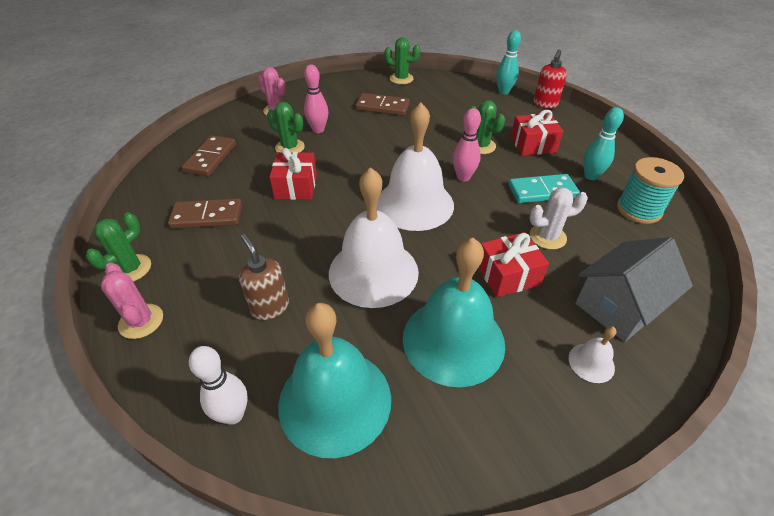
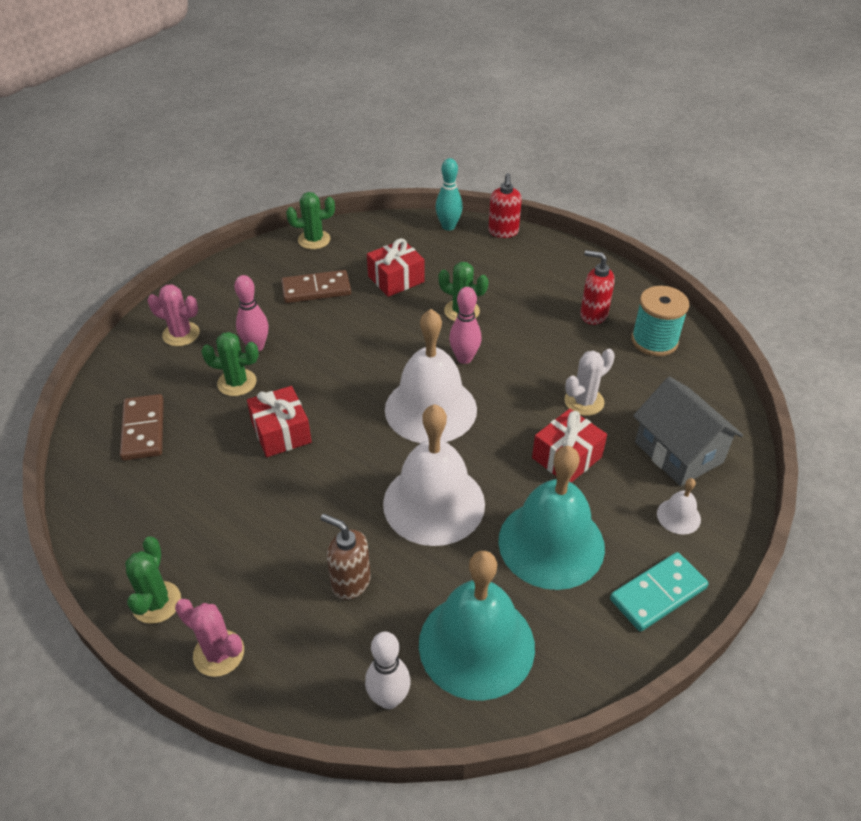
camera: 25 degrees left, 0 degrees up
(207, 216) = (199, 507): brown domino -> none
(533, 144) = (516, 292): red gift -> red gift (396, 279)
(542, 191) = (554, 349): turquoise domino -> turquoise domino (658, 593)
(591, 176) = (593, 315): turquoise bowling pin -> red soap dispenser
(619, 306) = (678, 452): grey house -> grey house turned 60 degrees counterclockwise

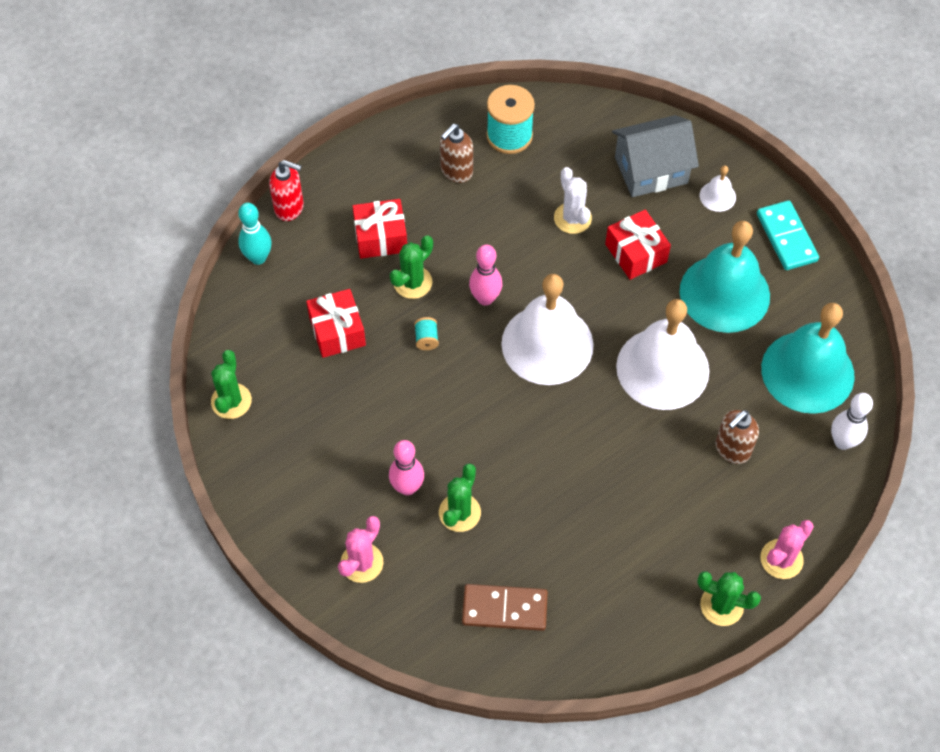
camera: 75 degrees left, 15 degrees up
(281, 432) = (543, 480): red gift -> red gift (381, 237)
(316, 289) = (328, 414): brown domino -> none
(407, 330) = (426, 339): none -> turquoise spool
(593, 315) = (456, 171): red soap dispenser -> brown soap dispenser

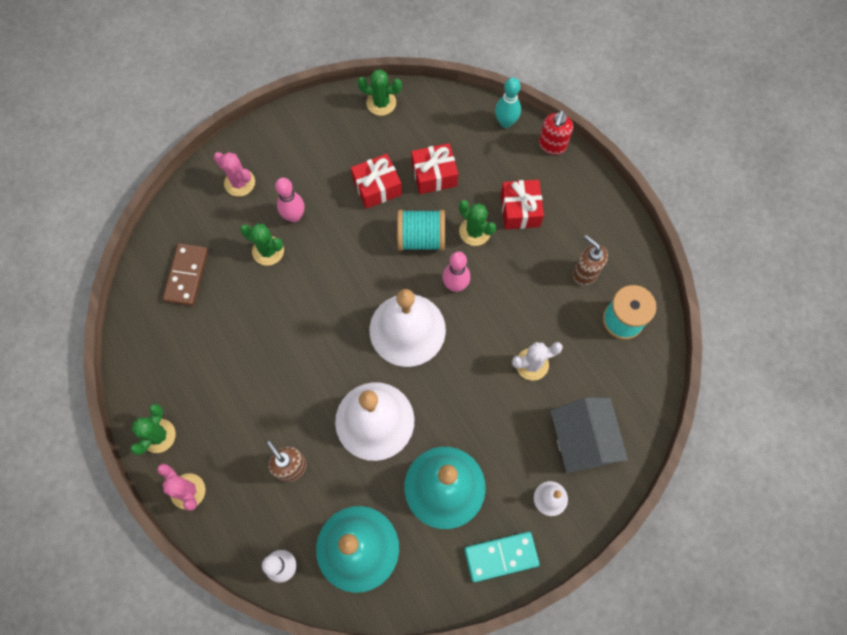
camera: 95 degrees right, 10 degrees up
(426, 339) = (421, 238): turquoise spool -> turquoise spool, size x2.20
(636, 253) = (492, 414): red gift -> red gift (377, 187)

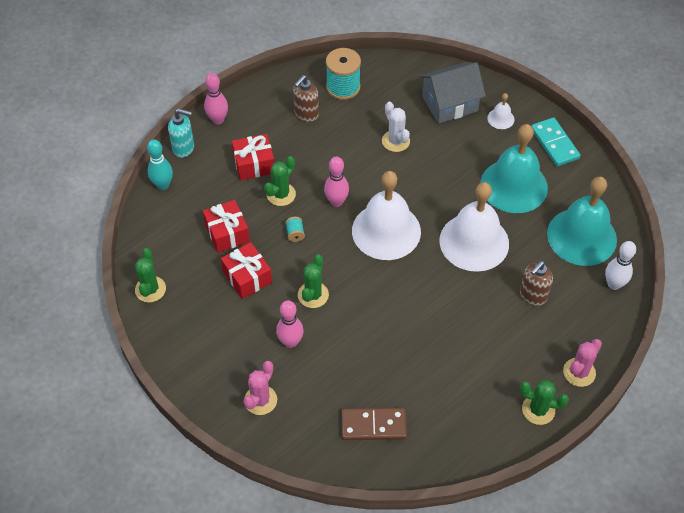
camera: 100 degrees left, 15 degrees down
(268, 251) = (332, 357): green cactus -> green cactus (313, 295)
(421, 238) = (295, 234): turquoise spool -> turquoise spool, size x0.45
(552, 145) = (184, 148): red soap dispenser -> turquoise soap dispenser
(588, 182) = (218, 120): none -> pink bowling pin

